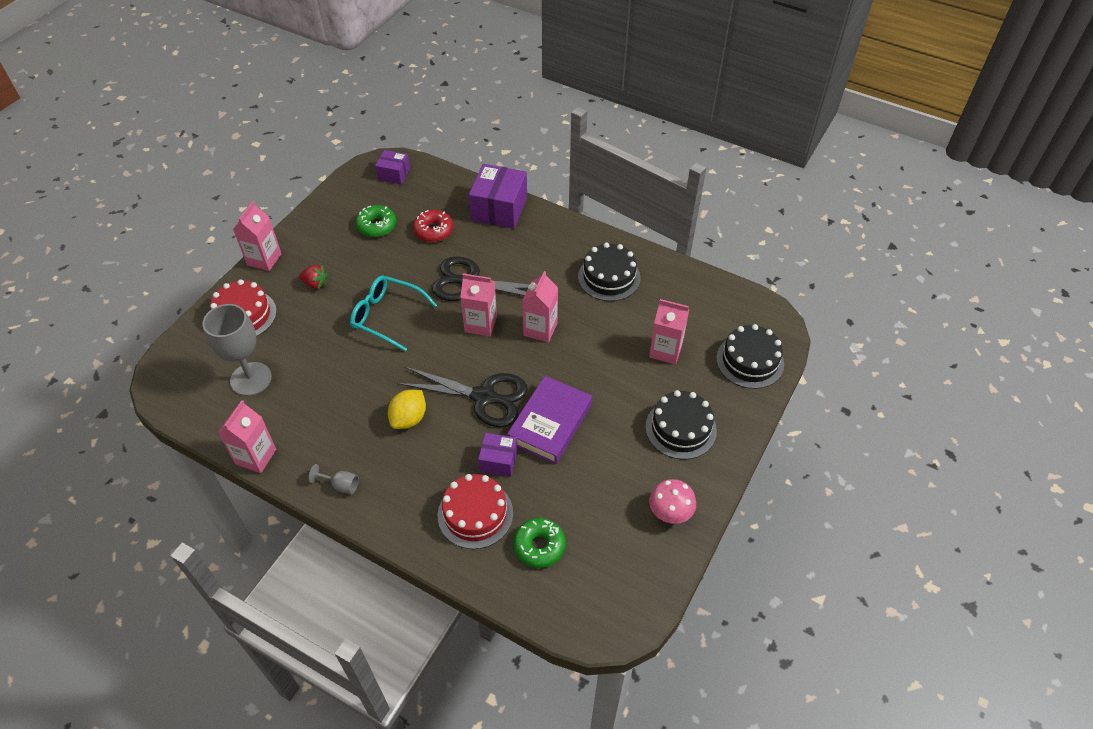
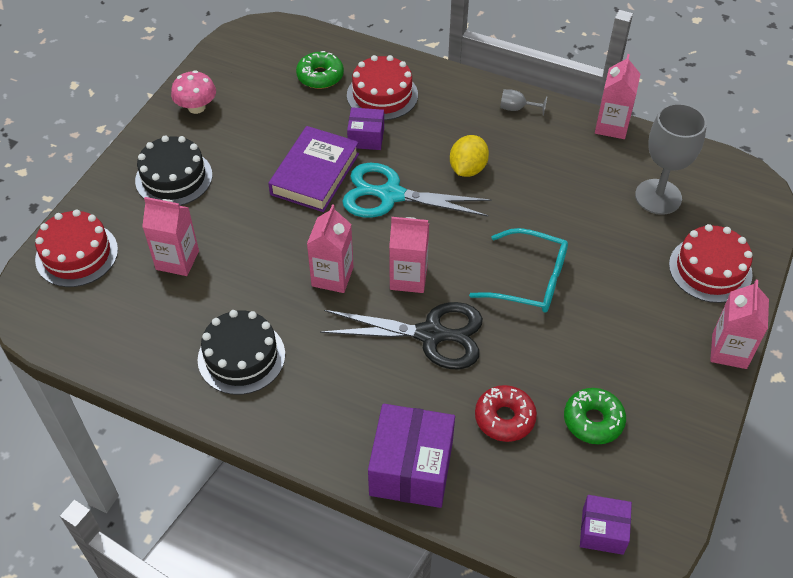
camera: 175 degrees right, 0 degrees up
(315, 284) = (640, 318): red strawberry -> none
(484, 397) = (391, 195): black scissors -> turquoise scissors
(750, 361) = (77, 254): black cake -> red cake

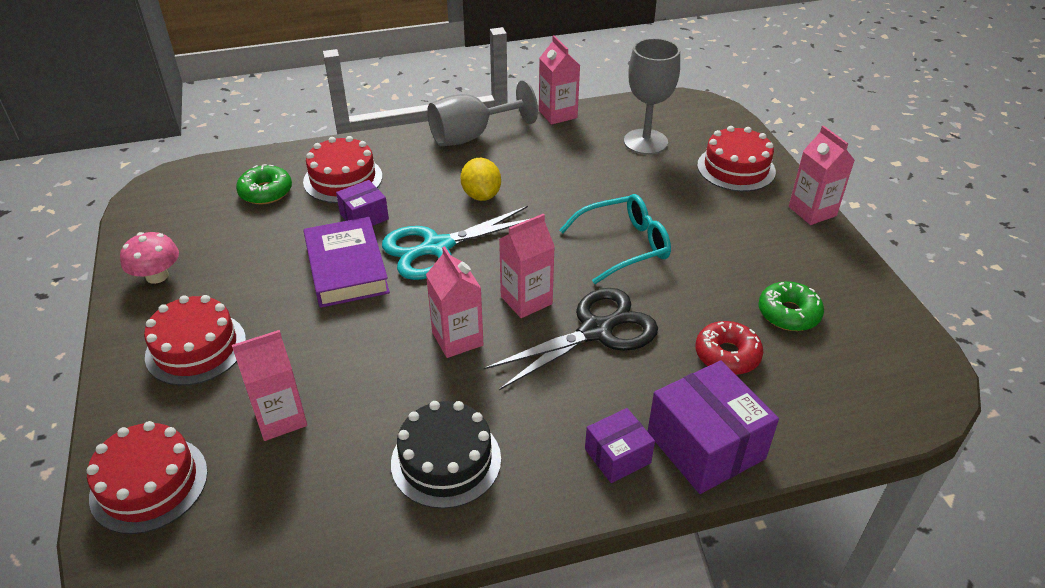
camera: 40 degrees left, 10 degrees down
(174, 178) = (196, 348): black cake -> red cake
(517, 108) = (471, 136): grey goblet -> grey goblet, size x2.26
(602, 531) = (892, 386): purple box -> purple box (617, 456)

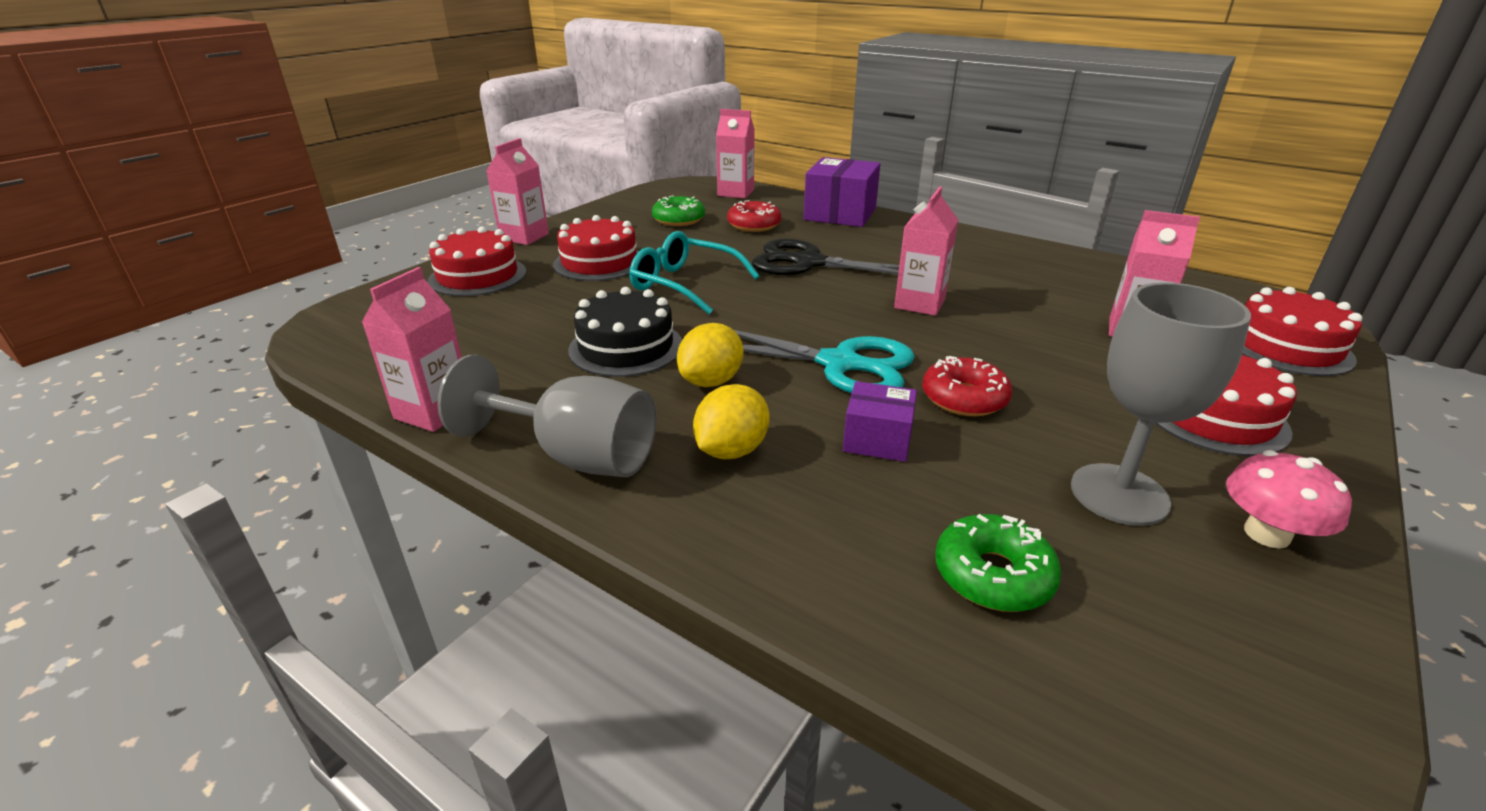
camera: 130 degrees left, 10 degrees down
(343, 179) = (841, 512): red cake -> red cake (599, 262)
(346, 268) = (964, 398): purple book -> red donut
(418, 173) = (731, 450): none -> yellow lemon
(446, 460) = (1009, 265): black cake -> black cake (626, 347)
(526, 300) = (826, 296): pink carton -> pink carton (735, 193)
(617, 456) = (895, 229): purple box -> none
(645, 142) = (463, 330): grey goblet -> grey goblet (1119, 494)

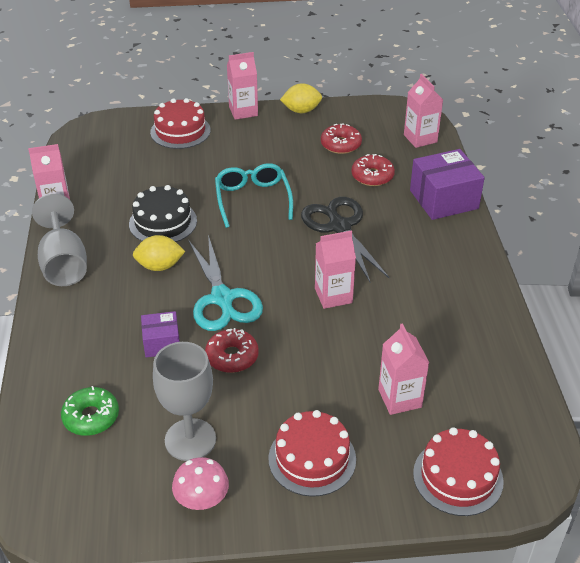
camera: 50 degrees right, 10 degrees up
(599, 262) = (243, 156): red cake -> none
(679, 220) = (341, 144): green donut -> red donut
(731, 450) = (109, 303): yellow lemon -> yellow lemon (301, 111)
(877, 439) = (162, 343): purple box -> purple box turned 75 degrees counterclockwise

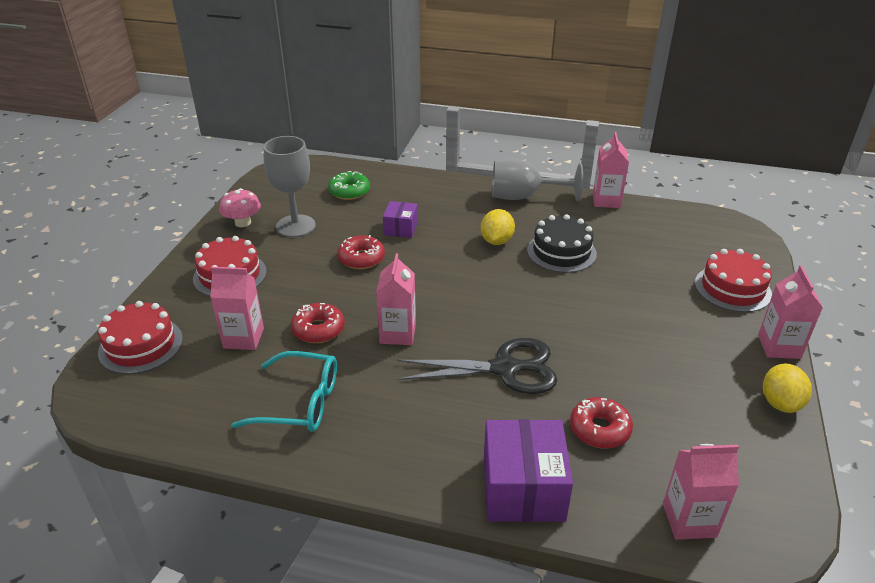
camera: 110 degrees right, 5 degrees down
(222, 298) = (434, 266): turquoise scissors -> none
(252, 199) = (581, 315): turquoise glasses -> turquoise glasses (300, 402)
(341, 144) = (684, 419): red donut -> red donut (318, 329)

